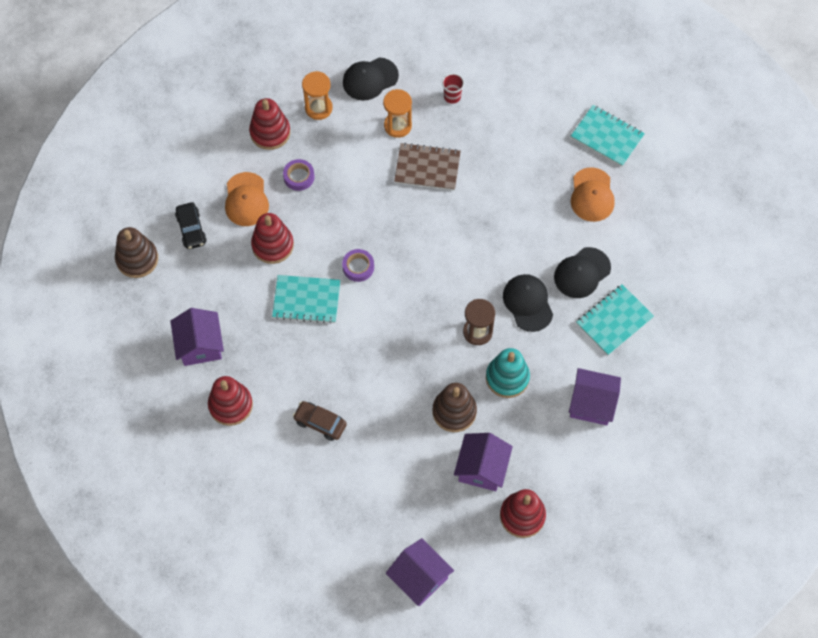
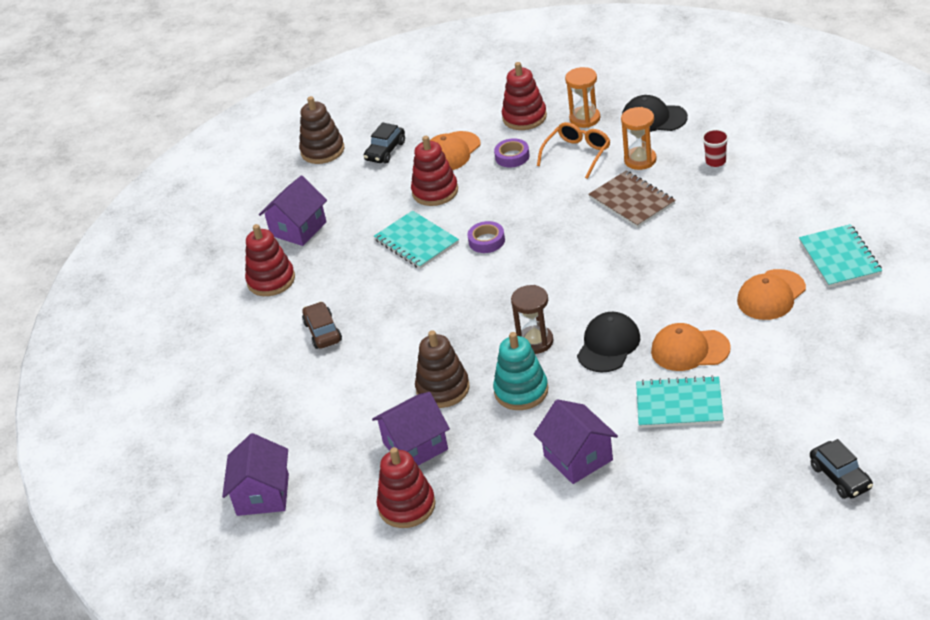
camera: 50 degrees right, 25 degrees down
(346, 146) = (577, 154): none -> orange glasses
(582, 273) = (690, 350): black cap -> orange cap
(750, 311) = (840, 477): none -> black car

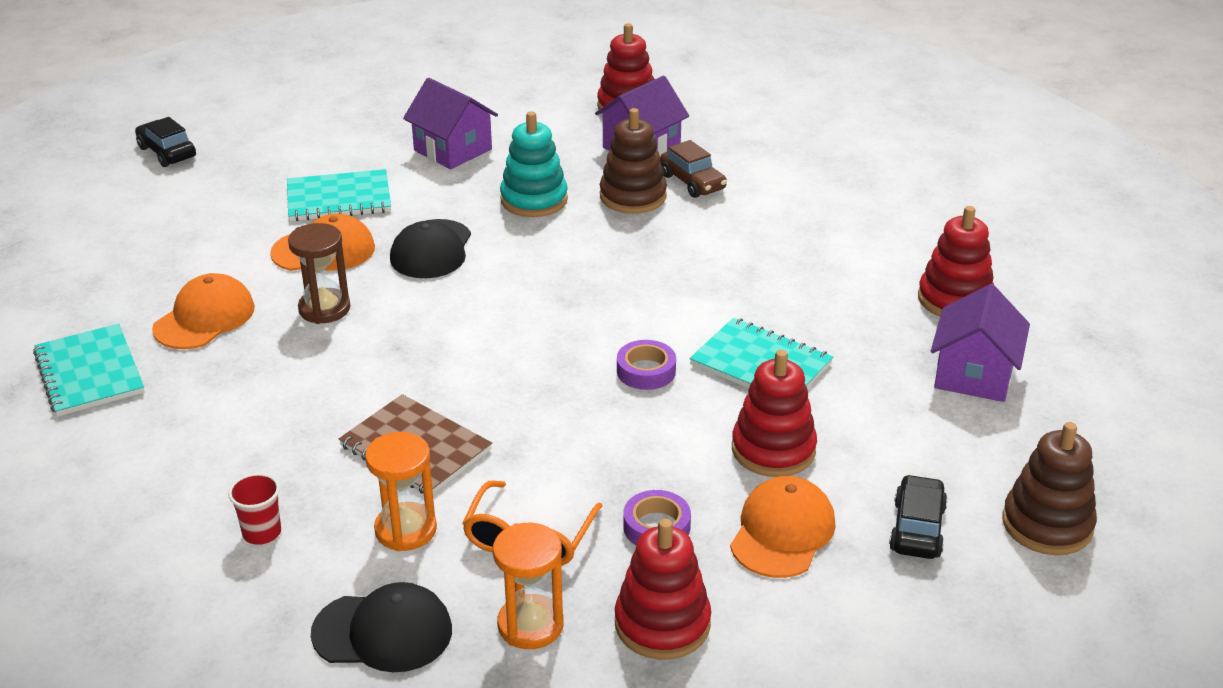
camera: 160 degrees right, 5 degrees down
(263, 494) = (788, 105): purple house -> none
(323, 332) = (828, 243): brown car -> brown car (692, 182)
(535, 341) = (530, 248): brown hourglass -> brown hourglass (324, 309)

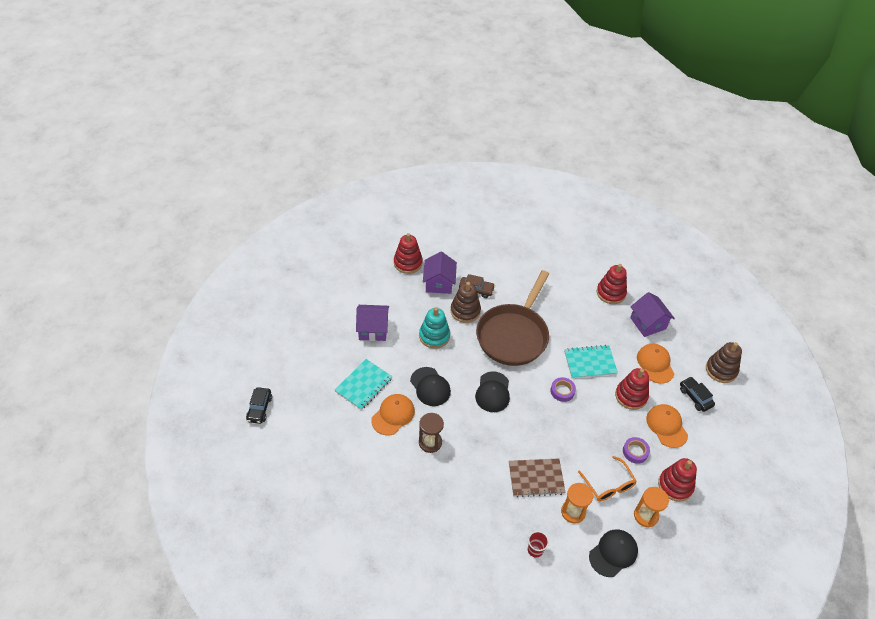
camera: 45 degrees left, 15 degrees up
(89, 373) = (389, 536): turquoise notebook -> none
(167, 152) = (259, 408): black car -> black car turned 90 degrees counterclockwise
(204, 318) = (394, 479): orange cap -> orange cap (655, 364)
(520, 307) = (493, 392): none -> black cap
(671, 261) = (513, 335): none -> brown pan

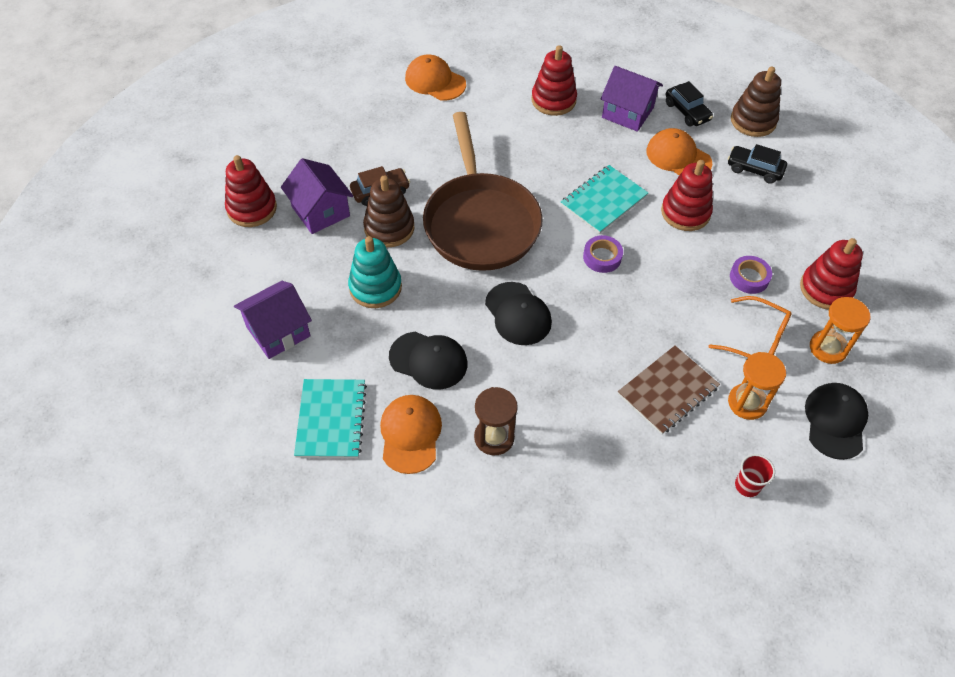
camera: 35 degrees left, 5 degrees up
(259, 408) = (195, 563): black car -> black car (687, 111)
(666, 426) = (755, 224): orange cap -> orange cap (435, 81)

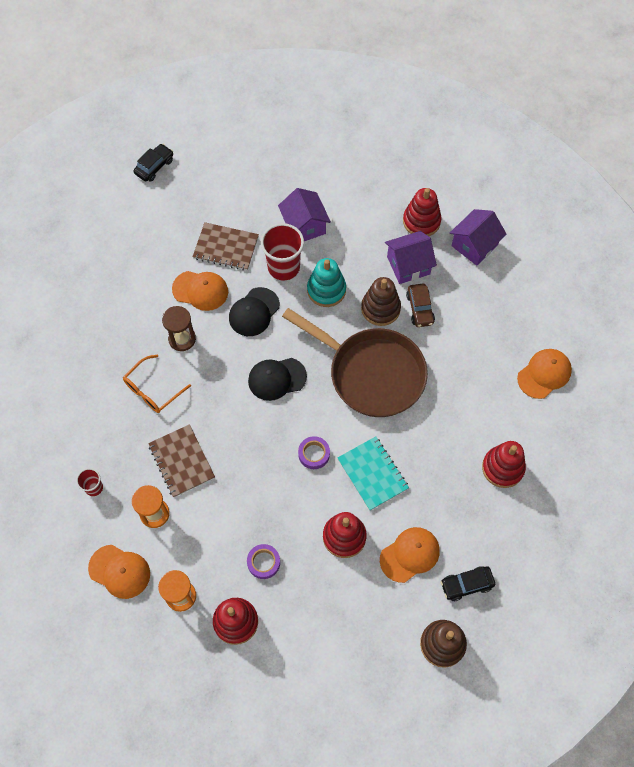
camera: 105 degrees right, 10 degrees up
(331, 419) = (226, 248): turquoise notebook -> brown notebook
(350, 341) = (283, 267): none -> red cup
(480, 222) = (371, 373): brown pan -> brown pan turned 150 degrees counterclockwise
(627, 112) = (475, 529): purple house -> purple house (474, 245)
(754, 169) = (380, 618): black car -> black car (154, 166)
(755, 339) = (205, 543): orange glasses -> orange glasses (153, 389)
(835, 421) = (119, 571): black cap -> orange cap

